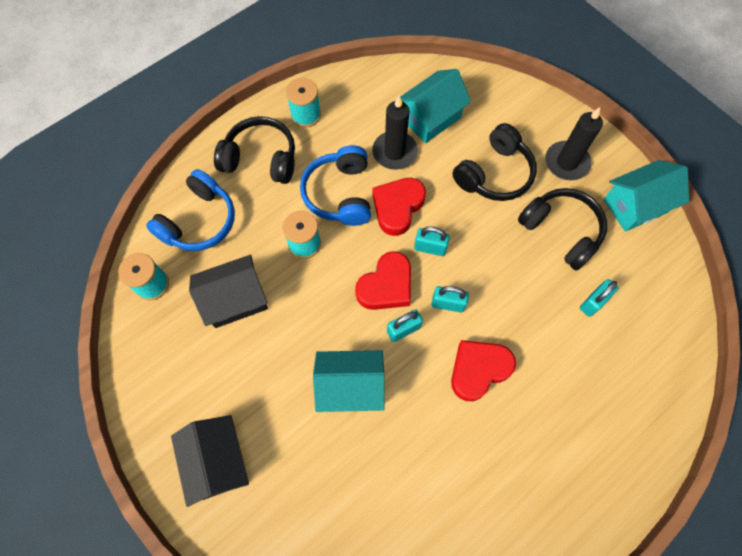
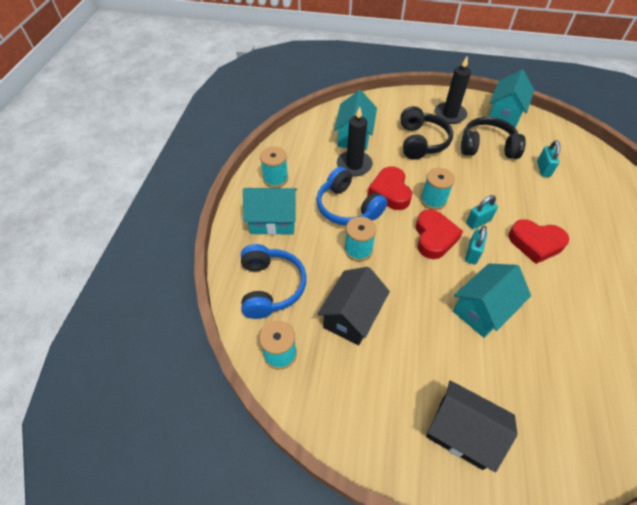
camera: 40 degrees left, 15 degrees down
(261, 158) = (273, 221): black headphones -> turquoise house
(430, 248) = (433, 200): turquoise padlock -> turquoise spool
(478, 370) = (535, 243): red heart -> red heart turned 90 degrees counterclockwise

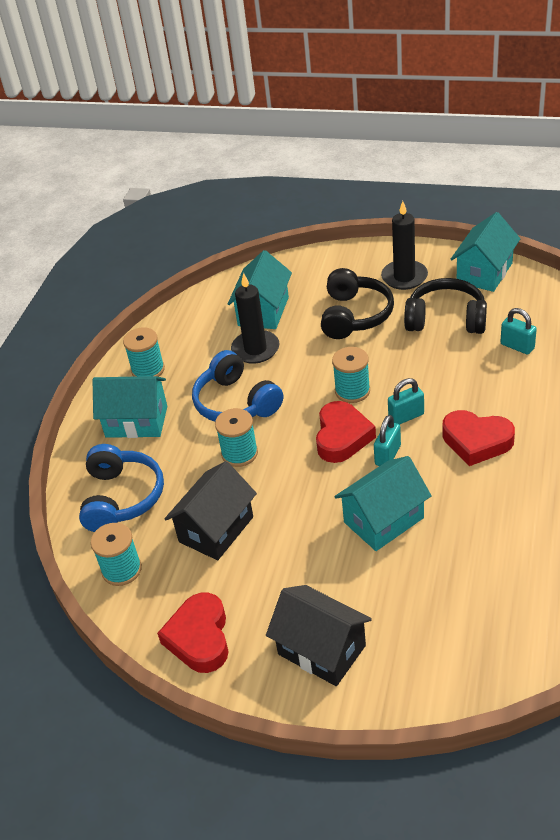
camera: 10 degrees right, 10 degrees down
(390, 192) = (296, 382): red heart -> red heart (199, 638)
(543, 169) = (517, 346): turquoise padlock -> turquoise padlock turned 60 degrees counterclockwise

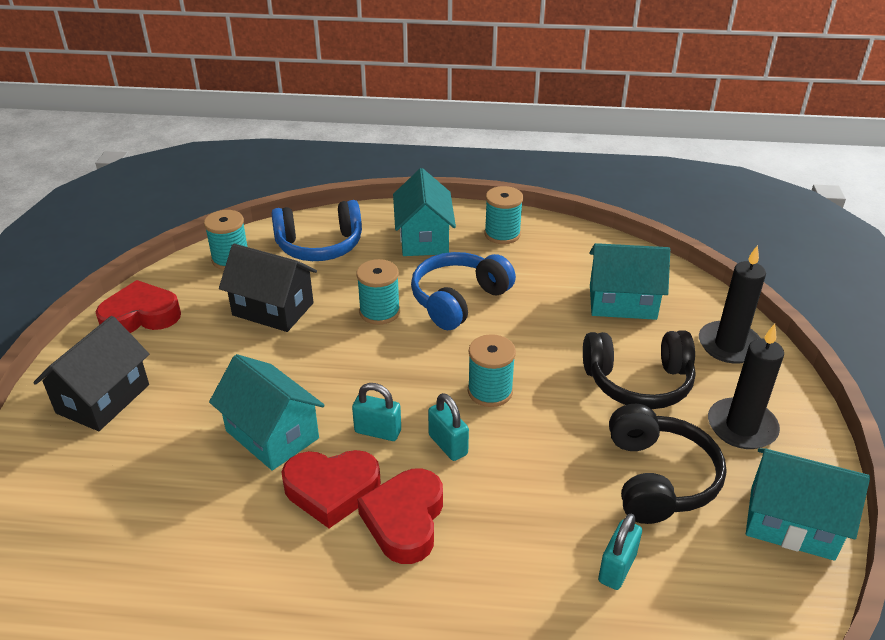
camera: 75 degrees right, 5 degrees down
(255, 349) = (551, 304): black candle -> black candle (729, 345)
(342, 437) = (408, 389): red heart -> red heart (332, 490)

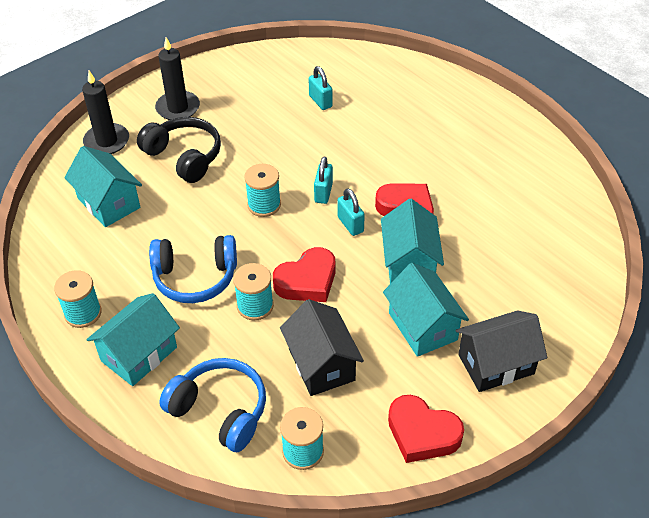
camera: 135 degrees left, 10 degrees up
(405, 520) = (386, 174): red heart -> red heart (307, 281)
(617, 568) = (320, 101): turquoise padlock -> turquoise padlock turned 75 degrees clockwise
(658, 478) = (250, 116): black headphones -> none
(791, 522) = (228, 70): turquoise house -> turquoise house (422, 326)

